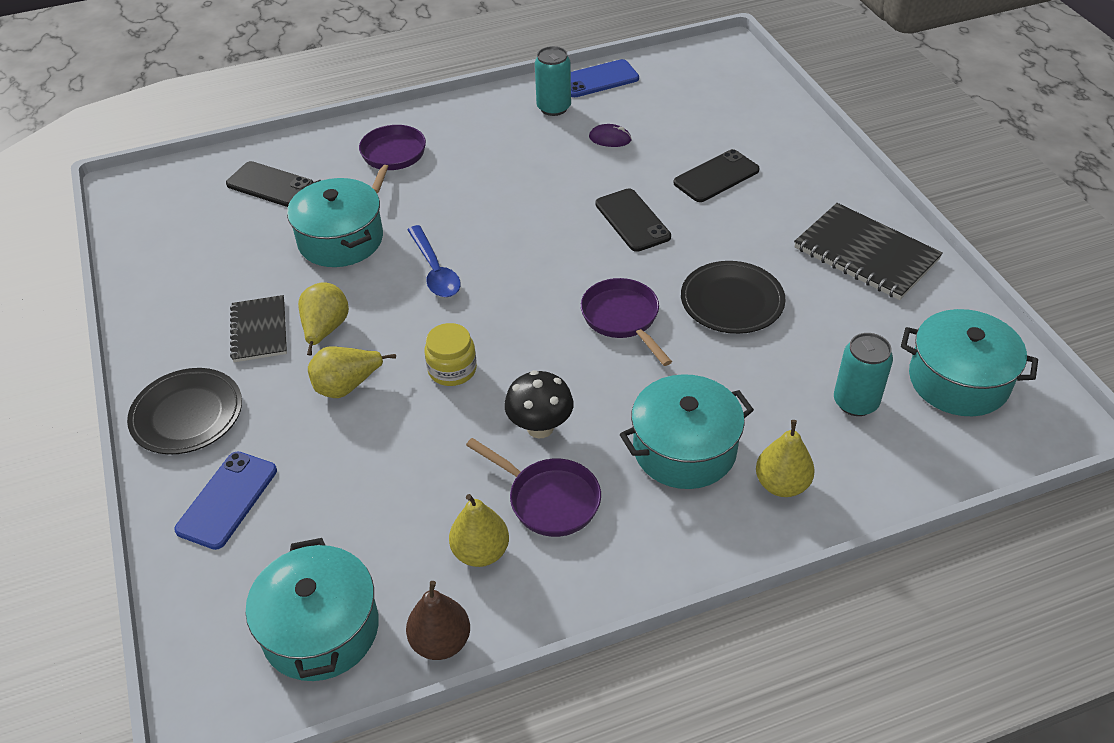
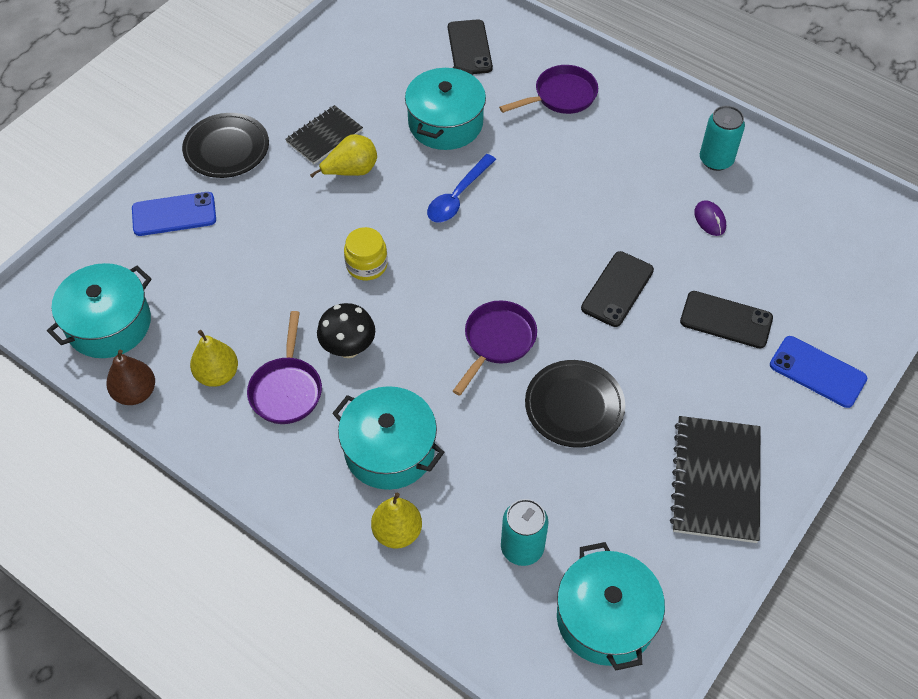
camera: 55 degrees right, 10 degrees up
(347, 386) = (309, 215): yellow pear -> none
(598, 79) = (785, 169): blue phone -> blue phone (817, 372)

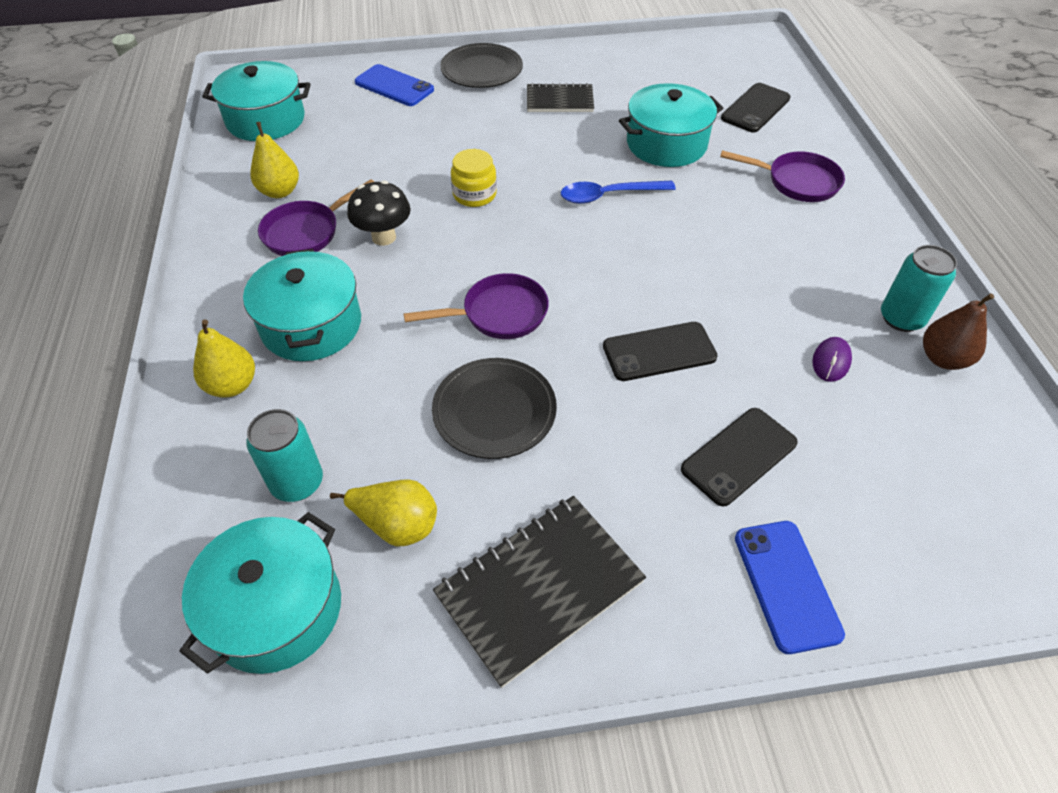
camera: 45 degrees right, 5 degrees down
(135, 393) = (220, 167): brown pear -> brown pear (943, 359)
(351, 171) = (548, 131): yellow pear -> yellow pear (396, 525)
(726, 320) = (739, 456): black phone -> black phone turned 75 degrees clockwise

